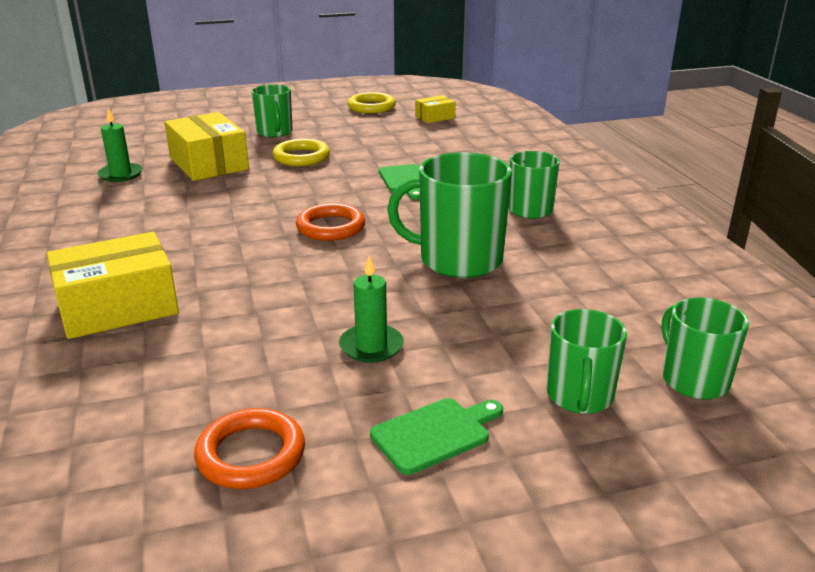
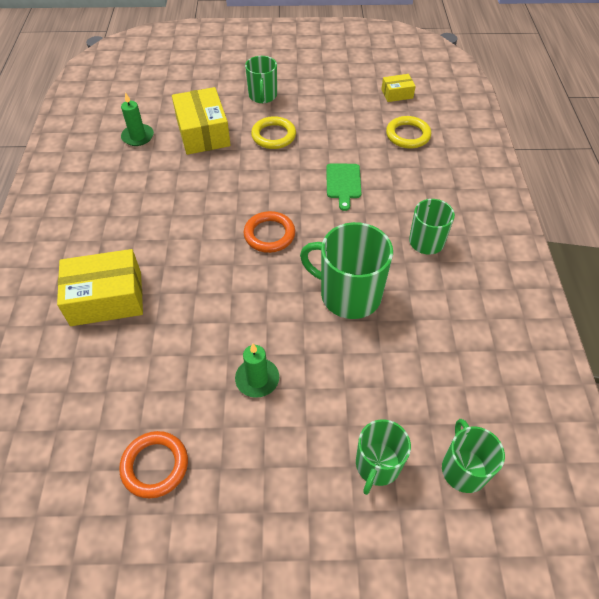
camera: 15 degrees right, 25 degrees up
(371, 107) = (350, 69): yellow ring -> yellow ring (408, 135)
(435, 434) = (270, 477): green cutting board -> none

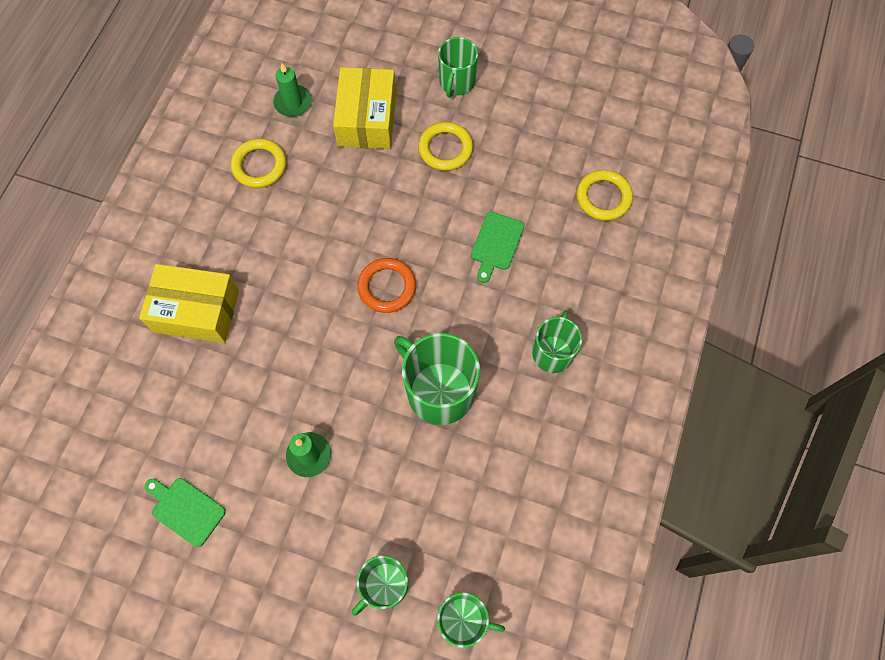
camera: 20 degrees right, 15 degrees up
(125, 182) = (259, 166): none -> yellow ring
(155, 466) = (186, 509): orange ring -> green cutting board
(397, 94) = (621, 128): yellow box -> none
(463, 469) = (463, 620): green mug -> green mug turned 90 degrees clockwise

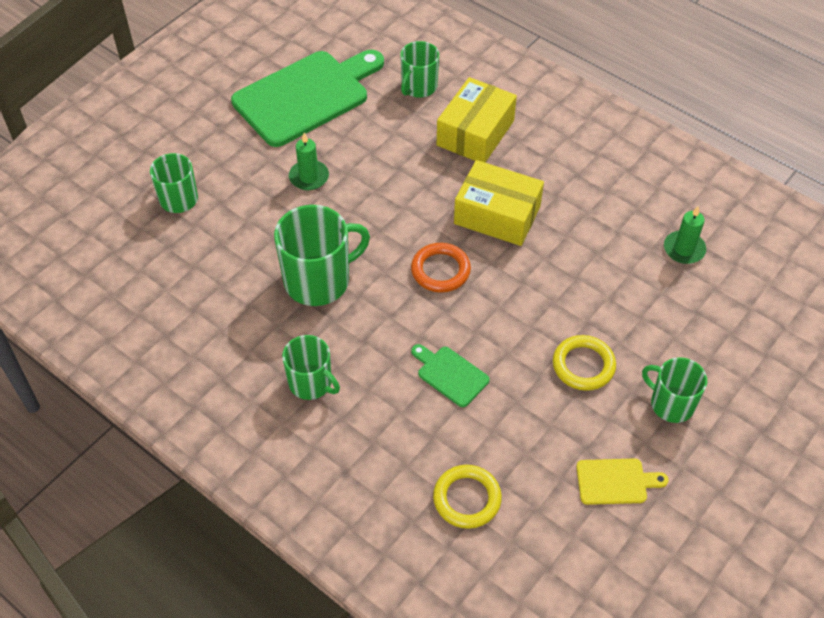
camera: 110 degrees right, 15 degrees down
(186, 509) = (306, 96): green cutting board -> green cutting board, size x2.27
(259, 166) = (613, 206): yellow ring -> none
(367, 119) = (644, 306): yellow box -> yellow box (497, 215)
(463, 620) = (121, 240): green mug -> green mug (418, 87)
(542, 104) = (615, 482): none -> yellow cutting board

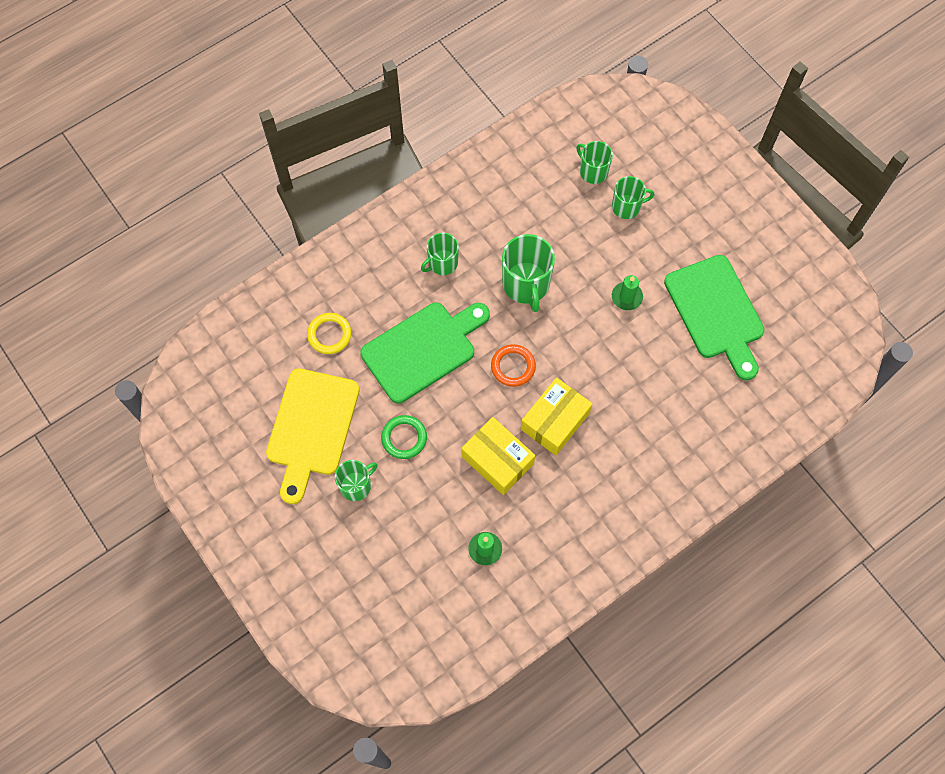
camera: 105 degrees right, 15 degrees up
(418, 87) = (708, 400): green mug -> green mug (593, 171)
(450, 374) = (423, 349): green cutting board -> green cutting board, size x2.27
(475, 133) = (645, 430): yellow box -> yellow box (497, 460)
(583, 365) = (404, 438): yellow ring -> green ring
(615, 482) = (311, 427): yellow cutting board -> yellow cutting board, size x2.27

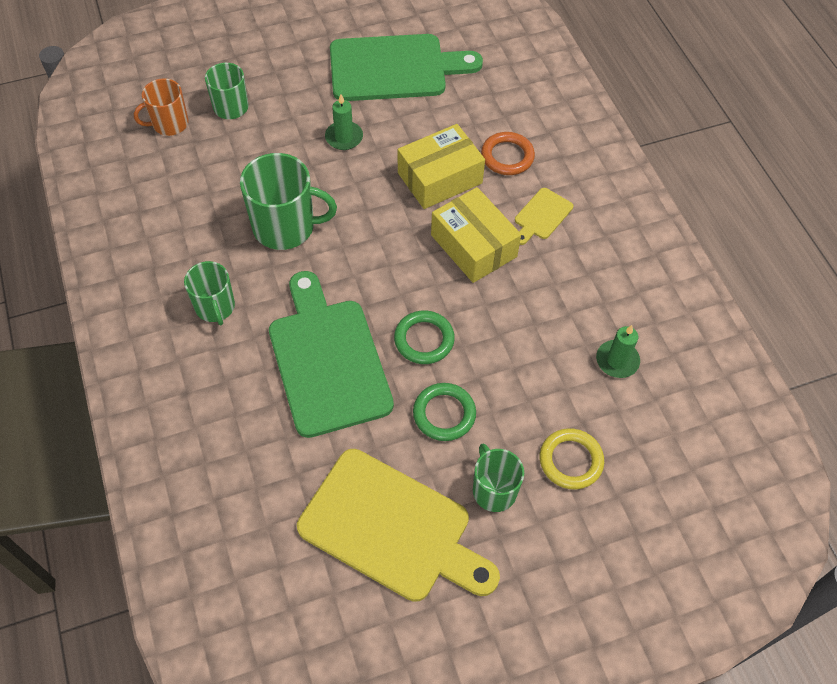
camera: 75 degrees left, 10 degrees down
(329, 335) = (260, 470): yellow ring -> yellow ring (570, 461)
(460, 408) = (424, 340): none -> green ring
(497, 460) = (505, 317): yellow box -> yellow box (439, 178)
(513, 366) = (388, 269): orange ring -> orange ring (507, 156)
(593, 171) = (169, 124): green mug -> orange mug
(602, 465) = (541, 216): none -> yellow cutting board

